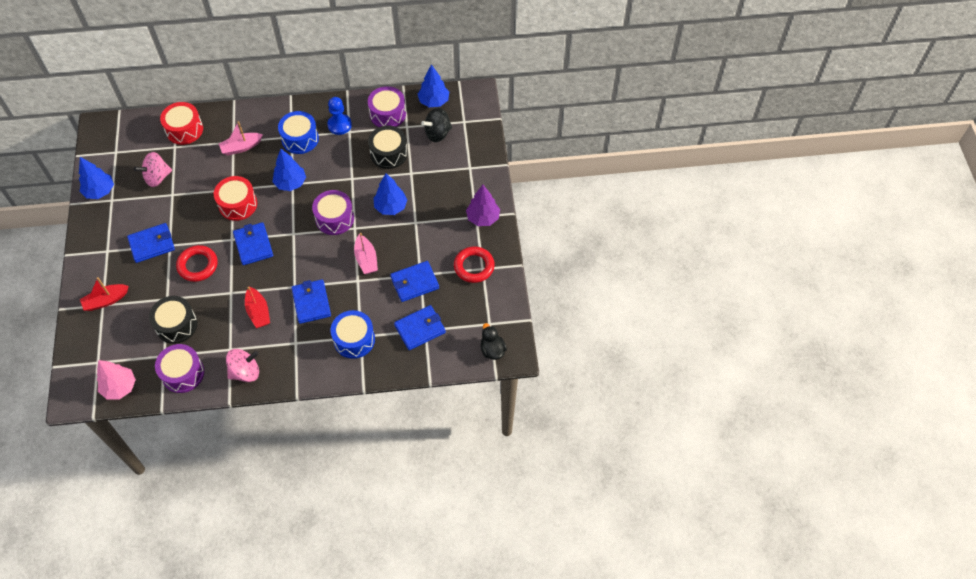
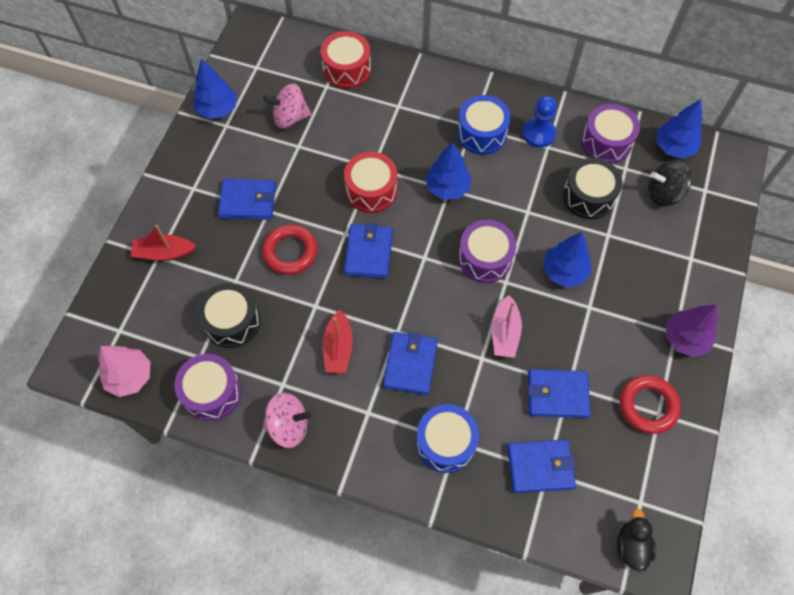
camera: 25 degrees right, 5 degrees up
(241, 147) = (405, 117): pink boat -> none

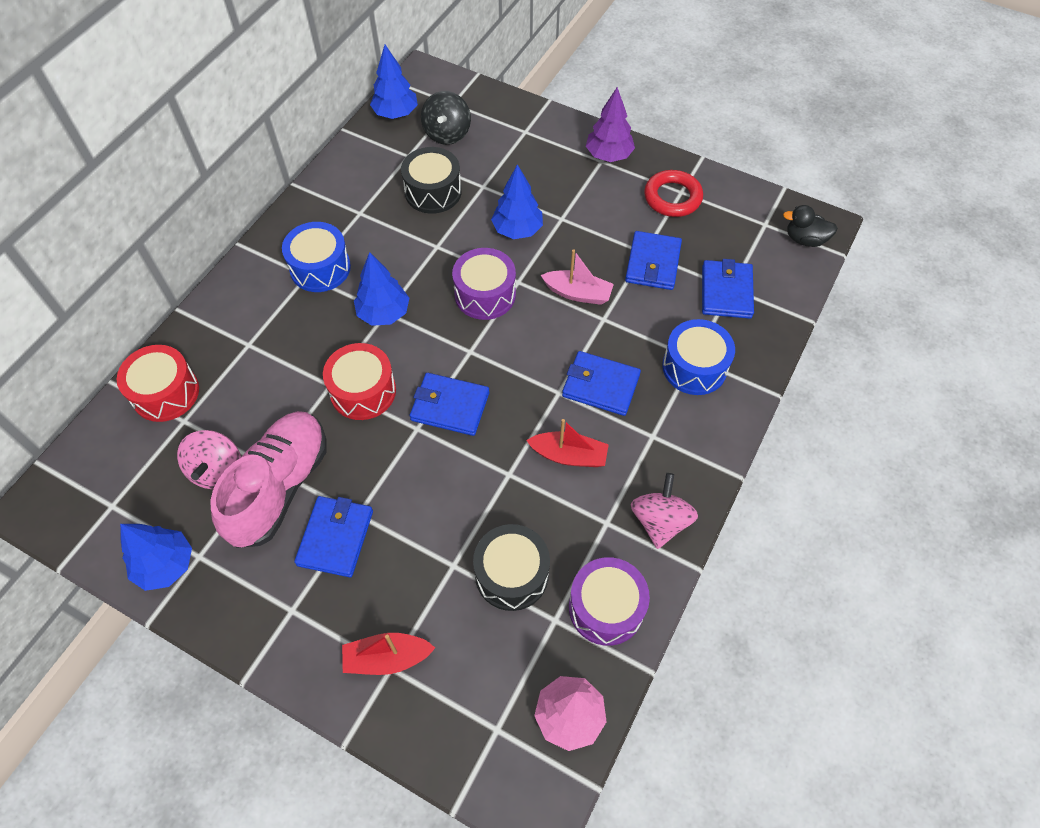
camera: 80 degrees left, 5 degrees down
(164, 253) = (387, 658): red boat -> red boat turned 75 degrees clockwise
(283, 157) = (280, 487): none -> pink shoe
(290, 252) = (427, 493): red ring -> none
(538, 134) = (339, 217): blue pawn -> none
(606, 142) = (371, 163): purple drum -> none

